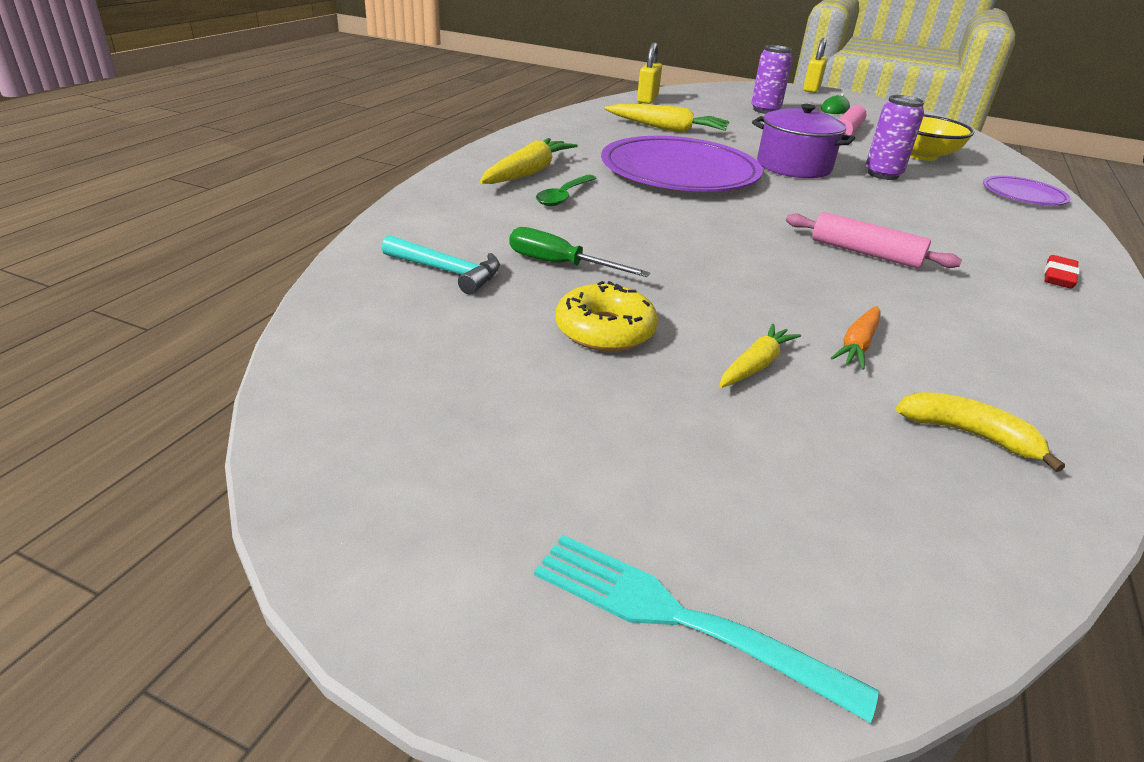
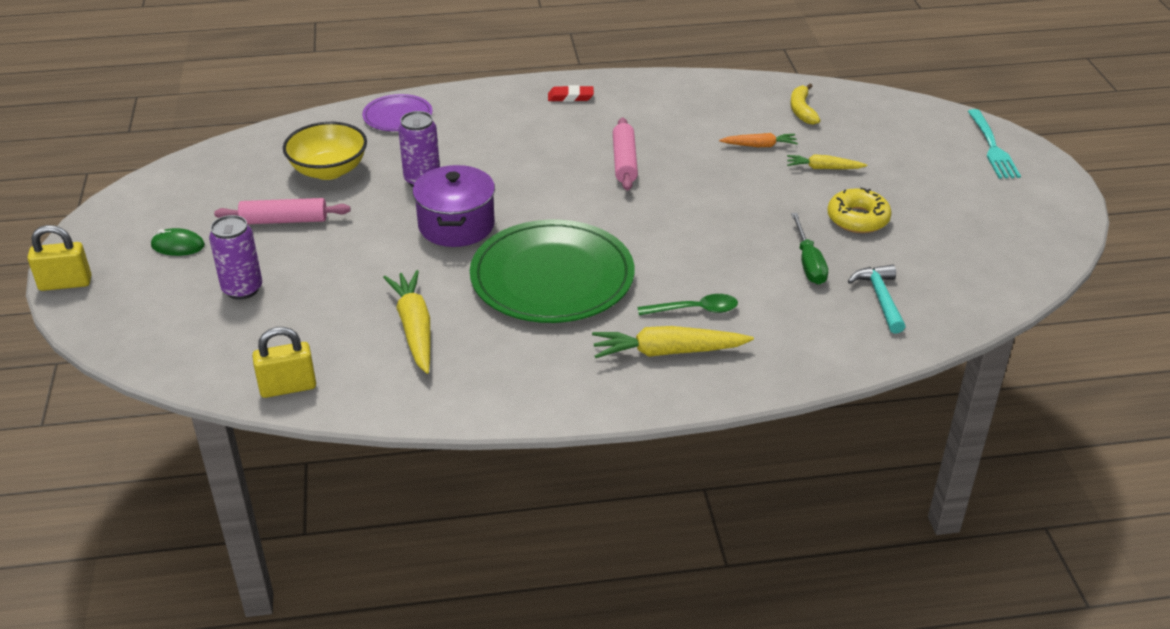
camera: 120 degrees left, 5 degrees up
(679, 171) = (552, 277): purple plate -> green plate

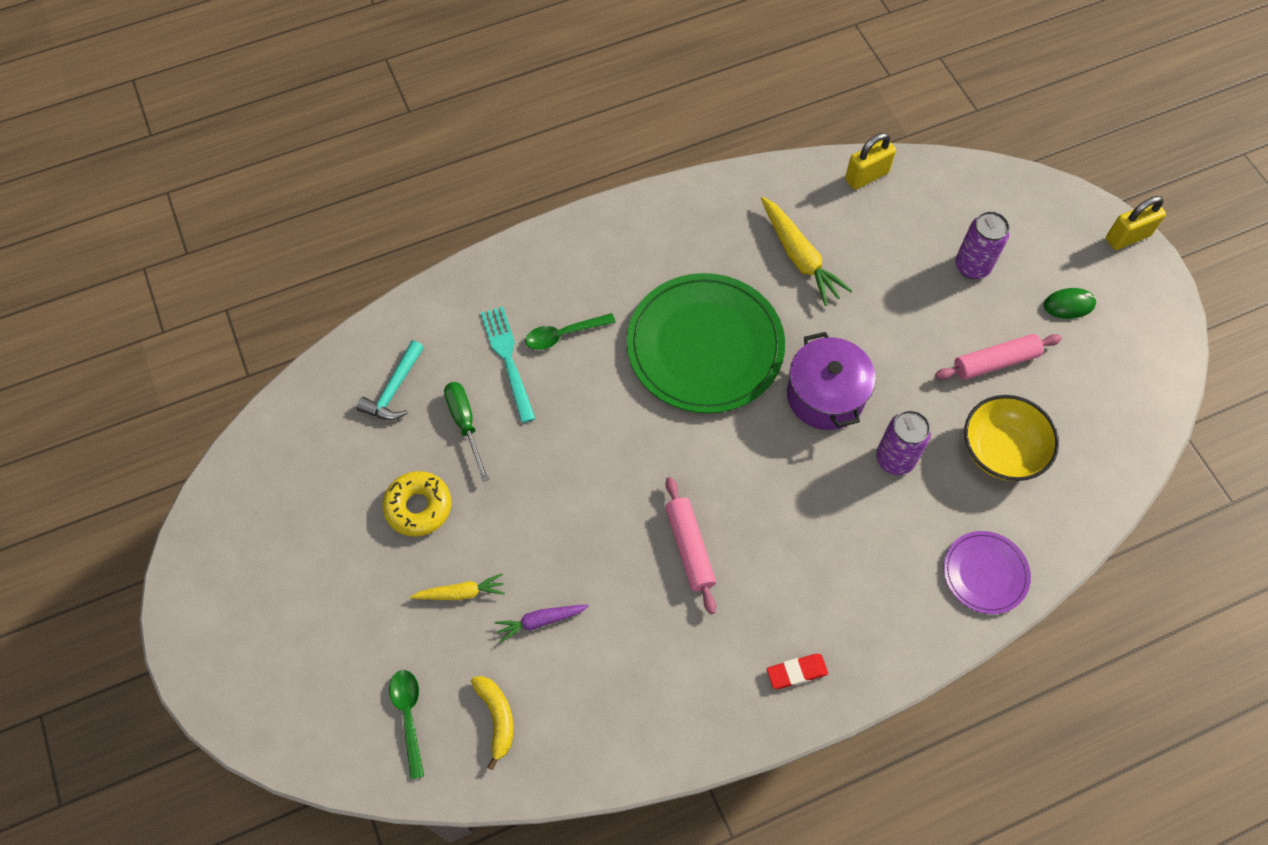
camera: 165 degrees right, 25 degrees up
(667, 352) = (577, 280): yellow carrot -> none
(759, 145) = (540, 621): orange carrot -> purple carrot
(870, 120) = (408, 716): none -> green spoon
(880, 298) = (394, 390): turquoise hammer -> turquoise hammer turned 45 degrees clockwise
(992, 147) = (257, 691): turquoise fork -> turquoise fork (508, 359)

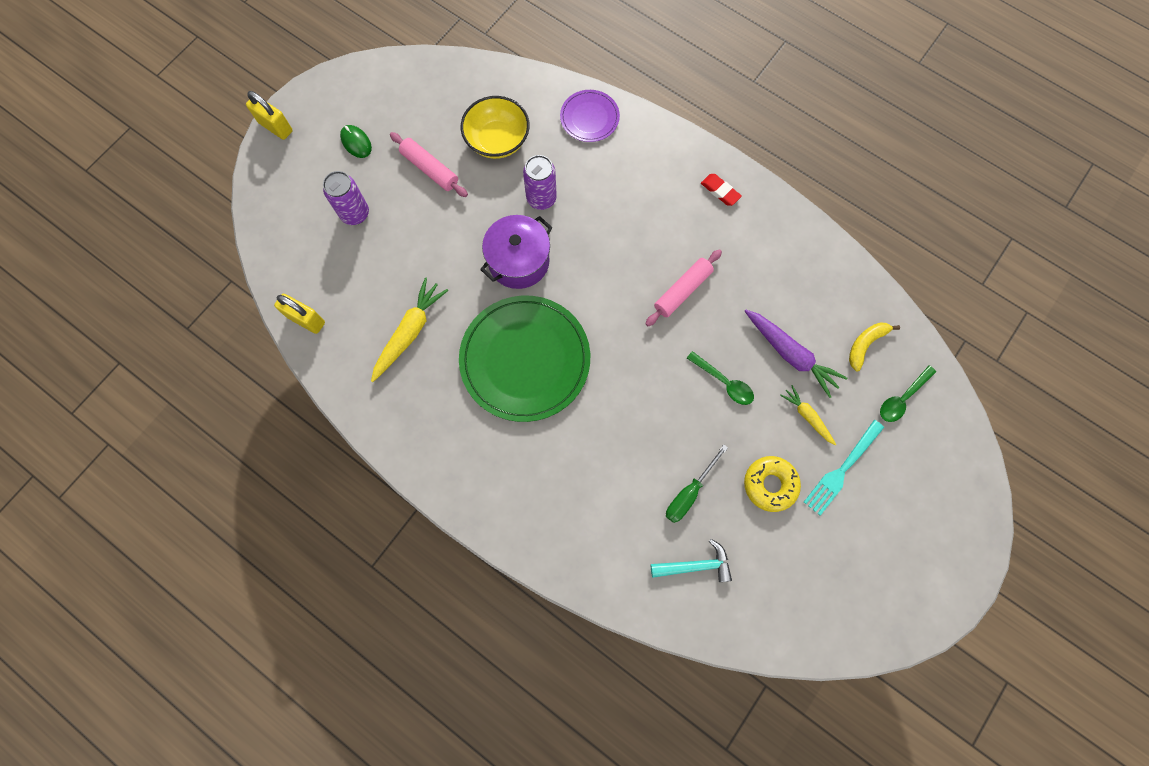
camera: 120 degrees left, 10 degrees up
(508, 359) = (619, 495): turquoise fork -> turquoise fork (842, 469)
(540, 621) = (790, 354): purple carrot -> purple carrot, size x1.69
(563, 335) = (574, 466): green spoon -> green spoon (724, 382)

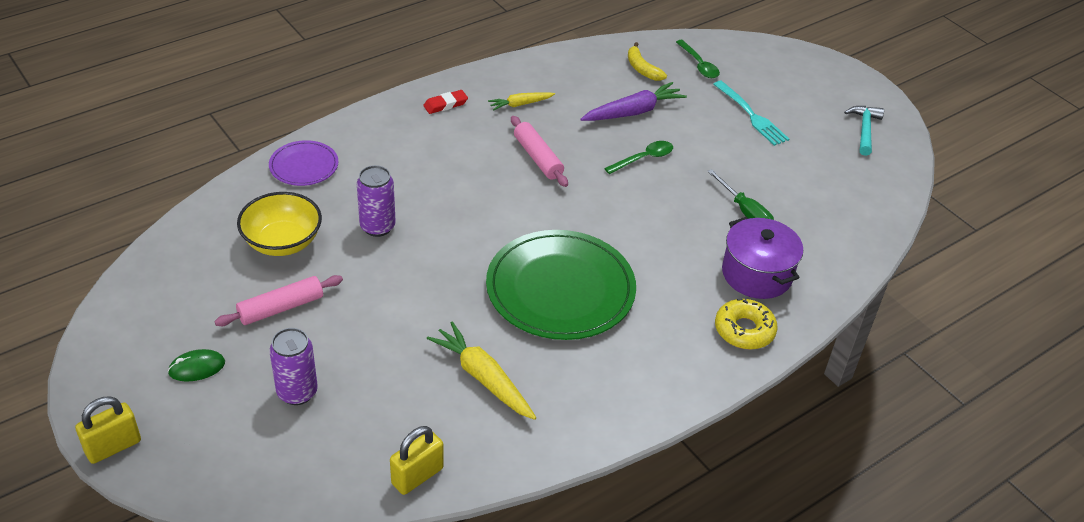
camera: 75 degrees left, 30 degrees down
(518, 261) = (443, 264): purple pot -> purple pot (757, 274)
(695, 565) = (816, 227): turquoise hammer -> turquoise hammer (864, 129)
(770, 484) = (752, 160): yellow donut -> yellow donut (744, 330)
(807, 416) = (696, 120): yellow carrot -> yellow carrot (520, 104)

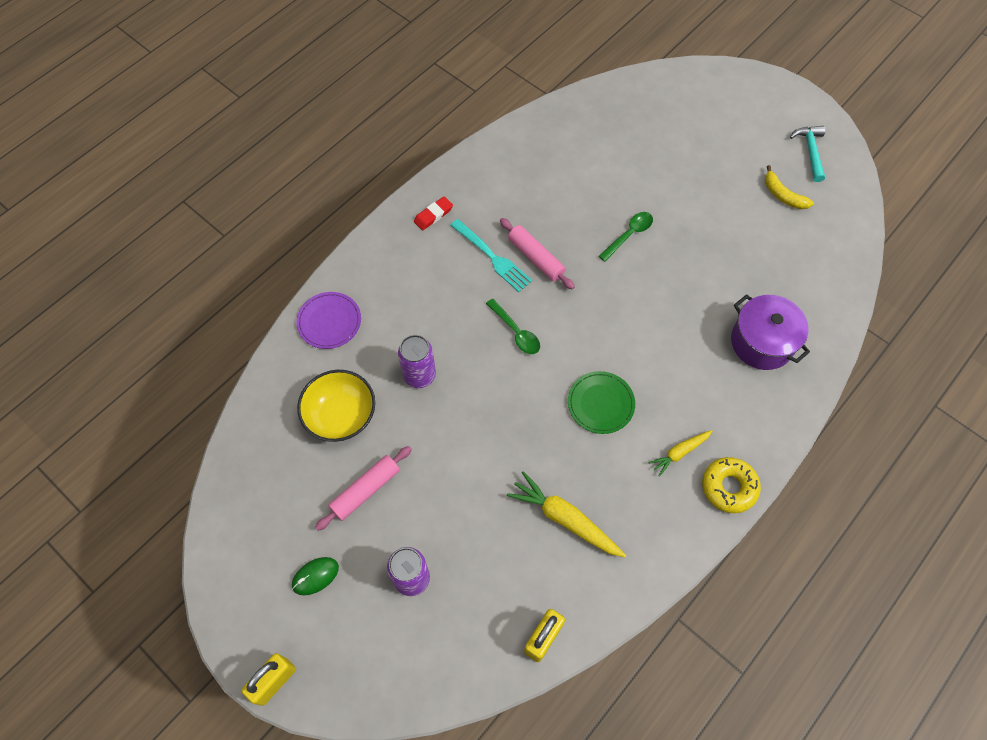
camera: 10 degrees left, 20 degrees up
(520, 104) = (500, 198): yellow carrot -> yellow carrot (679, 453)
(560, 289) = (600, 403): green plate -> green plate, size x0.50
(633, 112) = (604, 181): purple carrot -> none
(642, 68) = (597, 127): yellow banana -> yellow banana (782, 195)
(699, 65) = (646, 109): green spoon -> green spoon (516, 332)
(744, 330) = (768, 407): yellow donut -> yellow donut (729, 487)
(745, 211) = (733, 274): green screwdriver -> none
(751, 115) = (708, 159): turquoise fork -> turquoise fork (492, 257)

